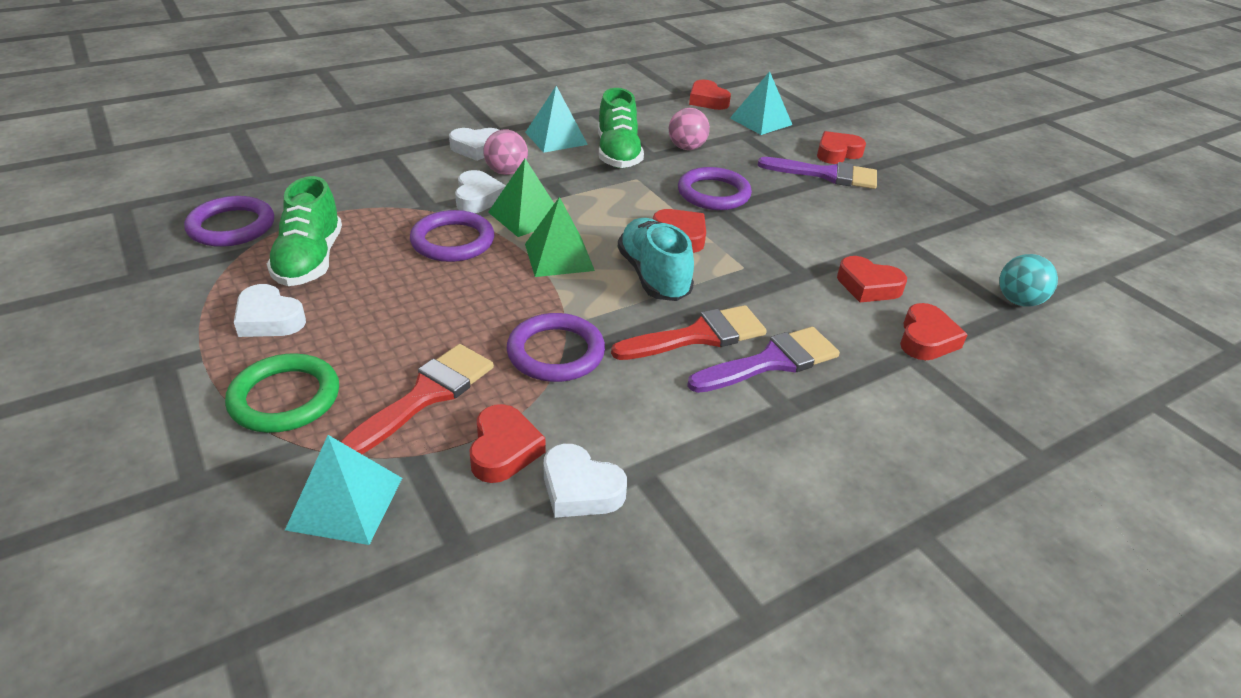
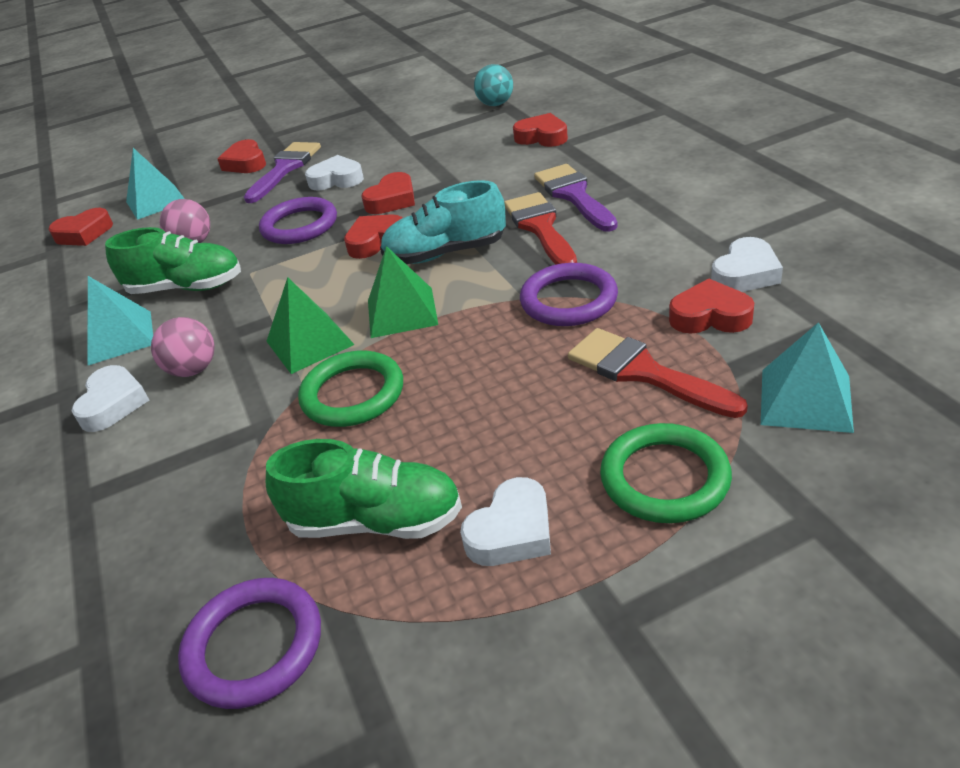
camera: 75 degrees left, 0 degrees up
(453, 241) = (353, 394): purple ring -> green ring
(478, 198) = (252, 386): white heart -> white heart (336, 180)
(868, 286) = (471, 155): red heart -> red heart (392, 200)

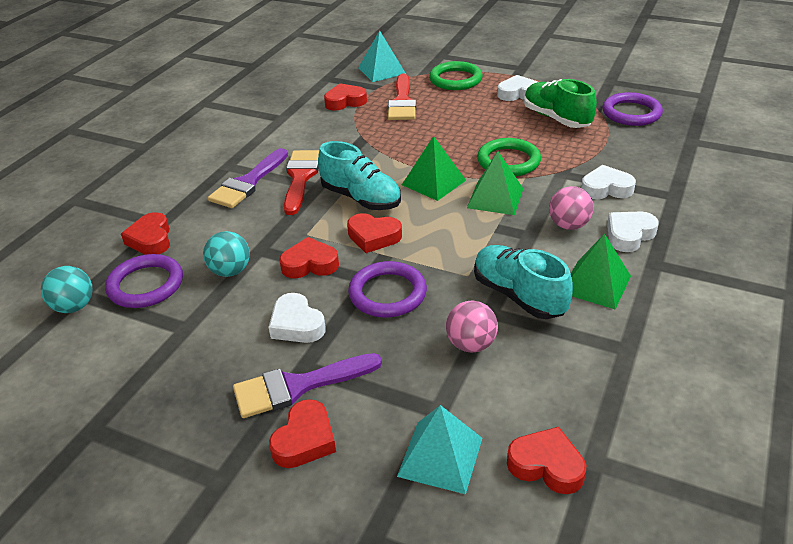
camera: 135 degrees left, 0 degrees up
(120, 337) = (595, 284): turquoise pyramid -> green pyramid
(186, 288) = (518, 295): green shoe -> turquoise shoe
(442, 164) = (230, 271): none -> turquoise ball
(540, 228) = (300, 177): red brush -> red brush turned 150 degrees clockwise
(568, 300) = (368, 138): purple ring -> purple ring (146, 285)
(710, 316) = (345, 101): red heart -> red heart turned 105 degrees clockwise
(745, 273) = (300, 104): white heart -> white heart (606, 188)

